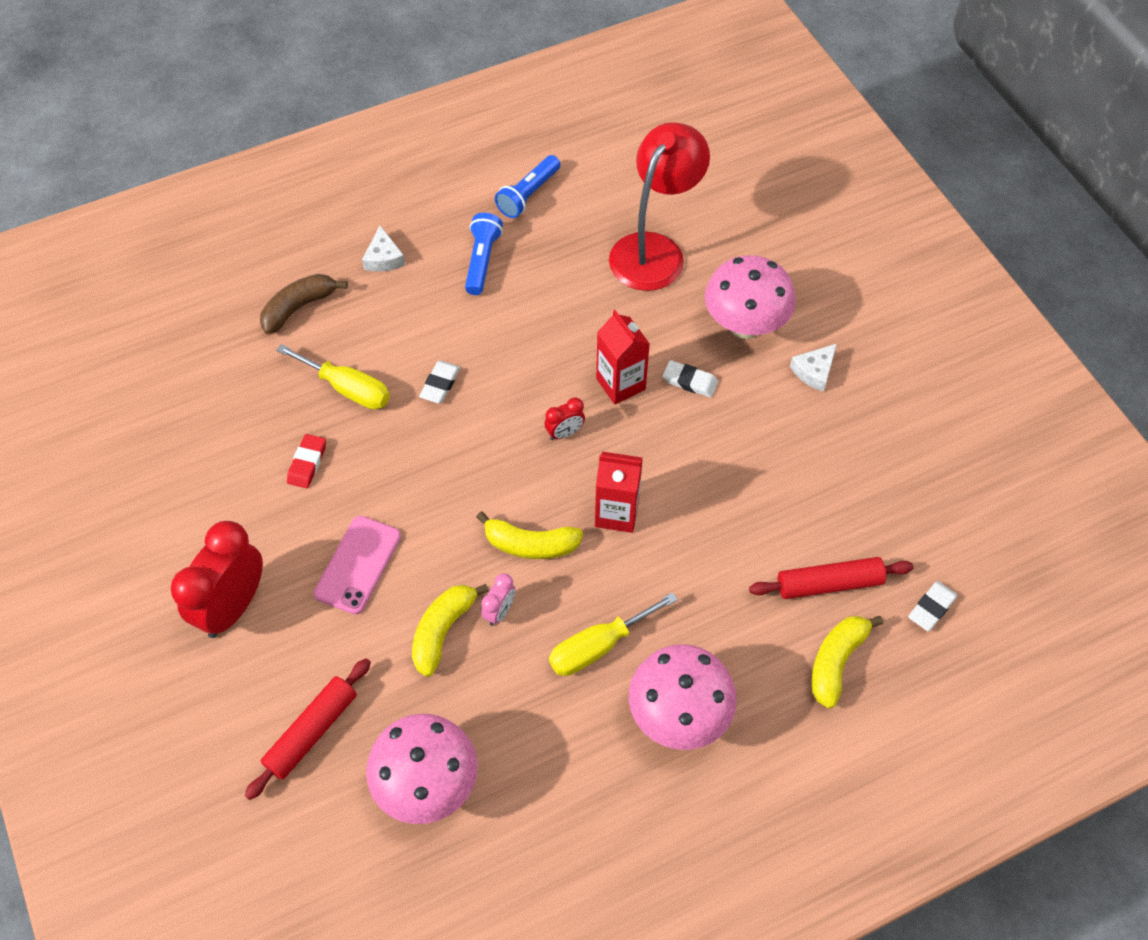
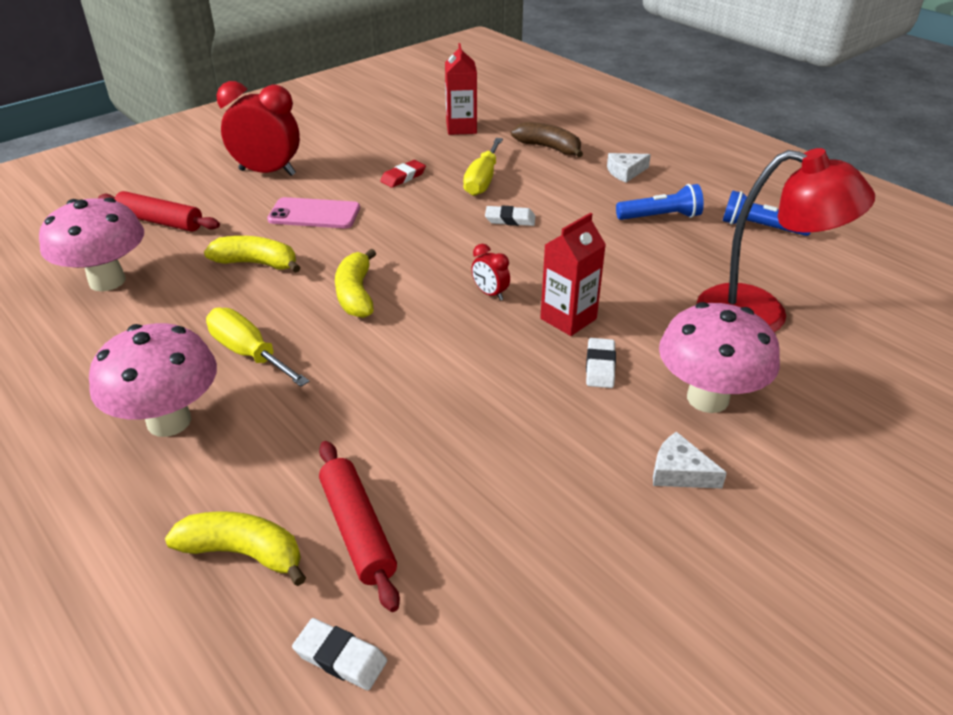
camera: 75 degrees right, 20 degrees down
(307, 463) = (403, 177): red eraser -> red eraser turned 45 degrees counterclockwise
(499, 611) = (280, 289): pink clock -> none
(616, 513) = (407, 341): red carton -> red carton (461, 128)

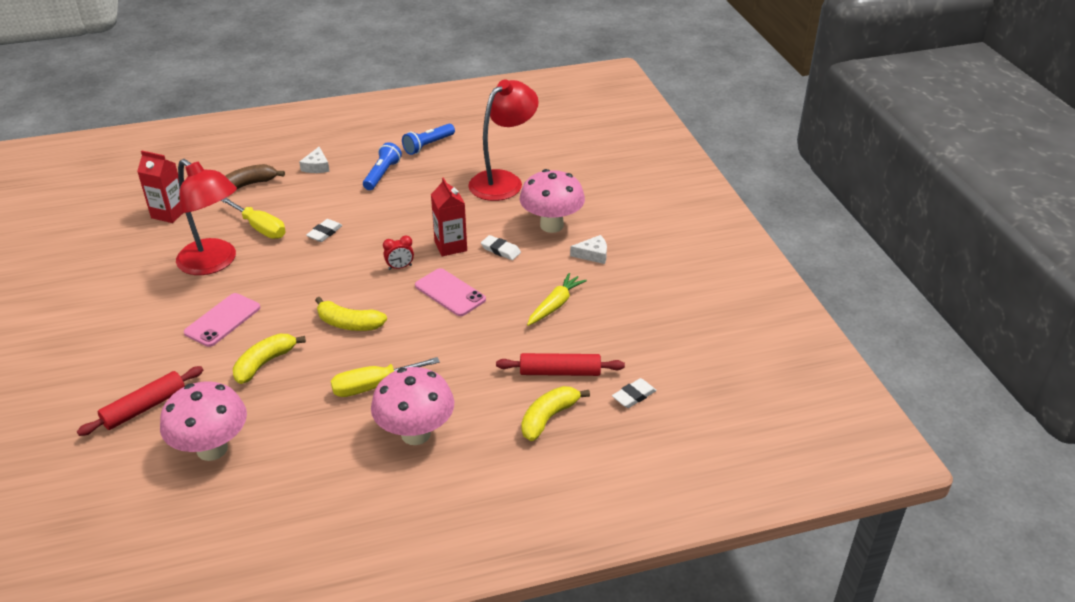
camera: 65 degrees left, 0 degrees up
(267, 172) = (125, 332): red clock -> none
(403, 177) = (214, 263): red eraser -> red lamp
(469, 352) = (450, 293): none -> pink phone
(516, 469) = (555, 305): none -> yellow carrot
(679, 472) = (593, 254): white cheese -> white cheese turned 150 degrees counterclockwise

